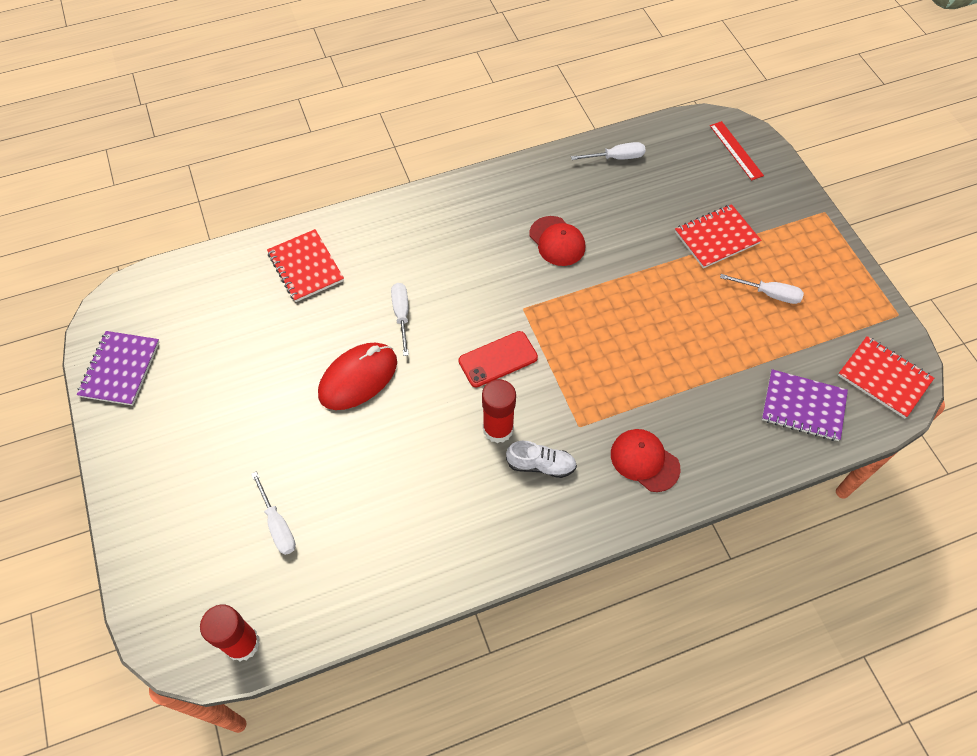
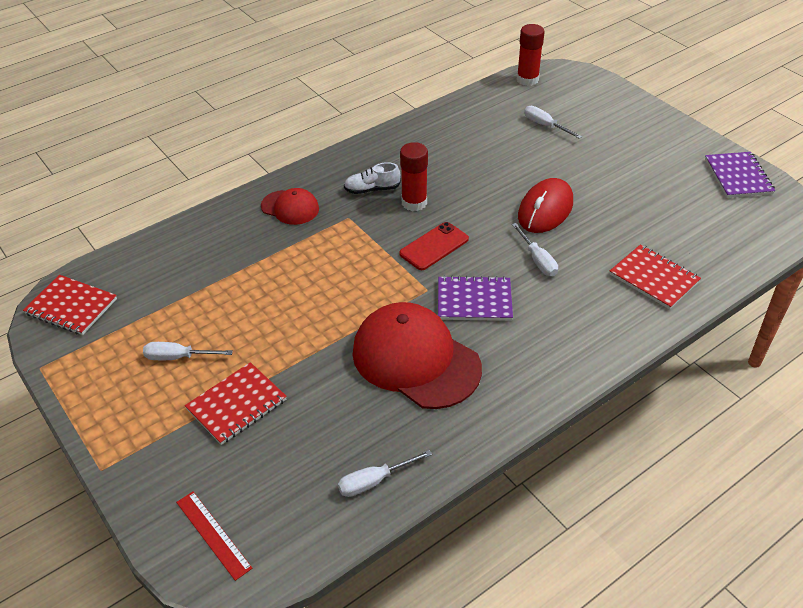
camera: 165 degrees right, 15 degrees down
(557, 241) = (415, 359): red cap -> red cap, size x1.92
(803, 406) = (153, 269): purple notebook -> purple notebook (474, 300)

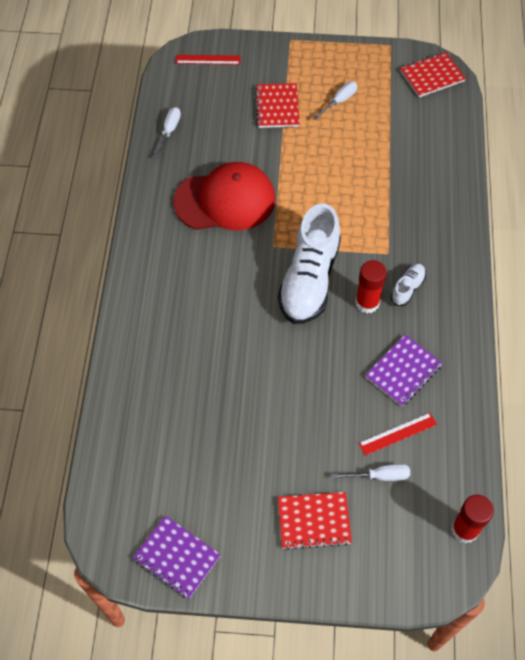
camera: 130 degrees right, 15 degrees up
(290, 207) = (431, 228): red cap -> none
(434, 246) = (309, 280): red phone -> white shoe
(474, 300) = (238, 263): purple notebook -> purple notebook (403, 371)
(504, 133) = (397, 434): none -> red ruler
(537, 260) = (236, 327): white screwdriver -> none
(545, 210) = (279, 378): red mouse -> none
(654, 278) = (150, 380): red notebook -> red notebook (314, 521)

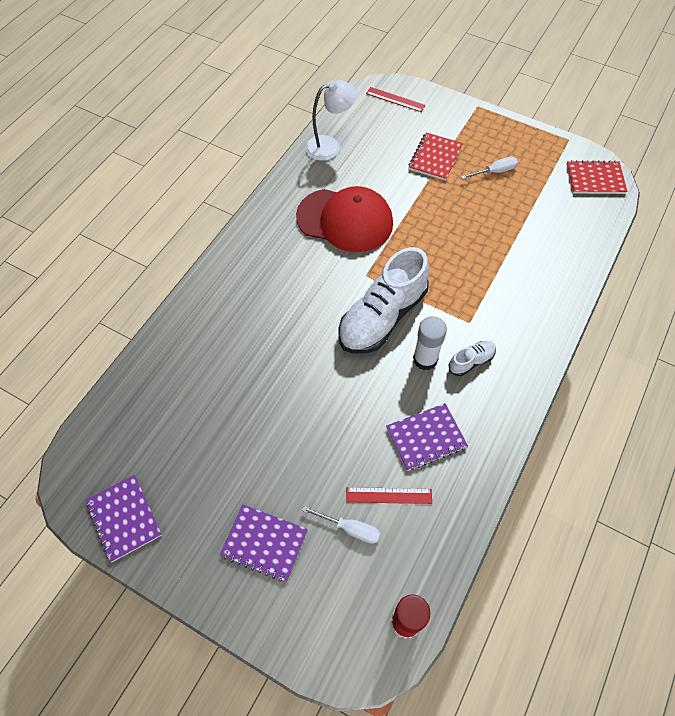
camera: 25 degrees right, 0 degrees up
(169, 131) = (330, 146): white screwdriver -> white lamp
(314, 521) = (264, 543): red notebook -> purple notebook
(367, 303) = (425, 359): red glue stick -> white glue stick

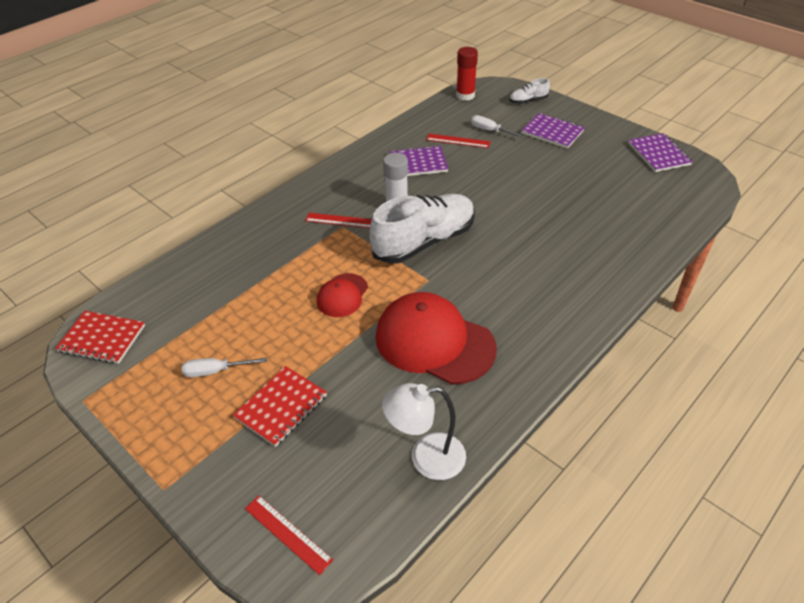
camera: 165 degrees left, 15 degrees down
(433, 246) = (342, 295): none -> red cap
(471, 361) = (357, 200): white shoe -> white shoe (528, 101)
(473, 329) = (341, 220): none -> red ruler

